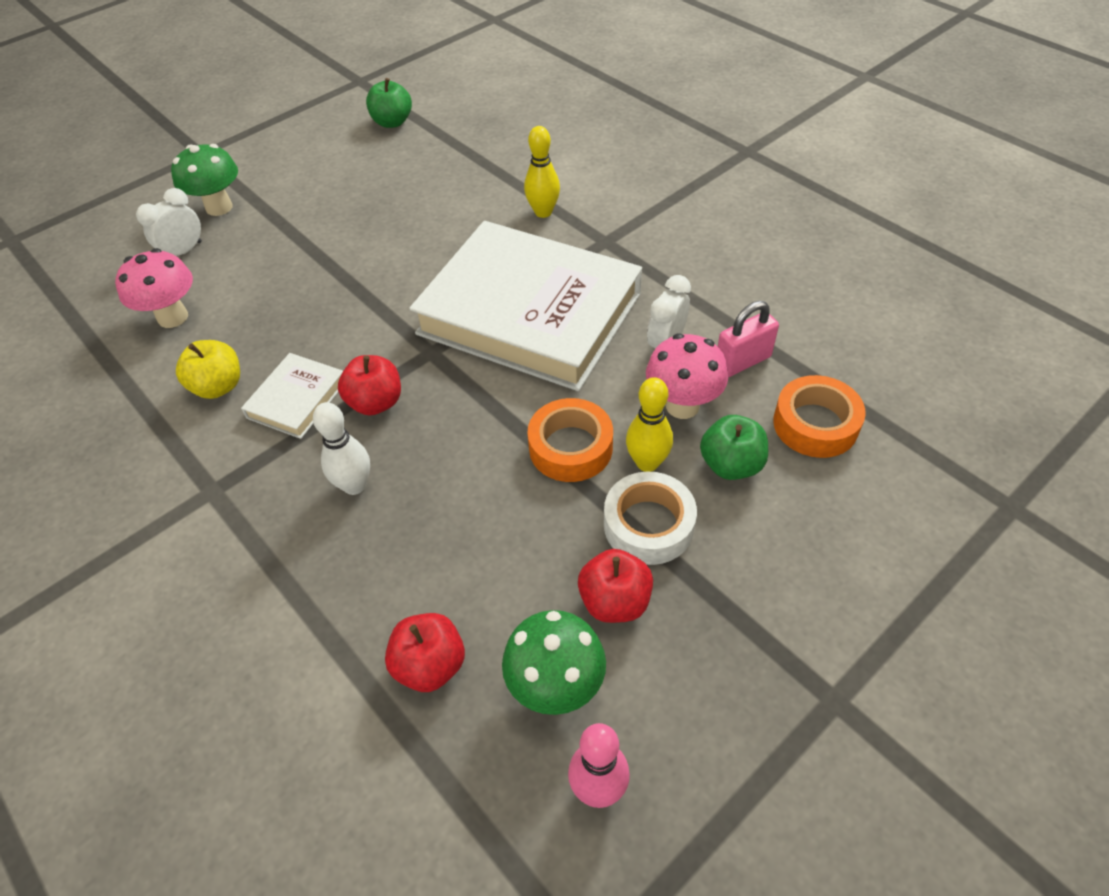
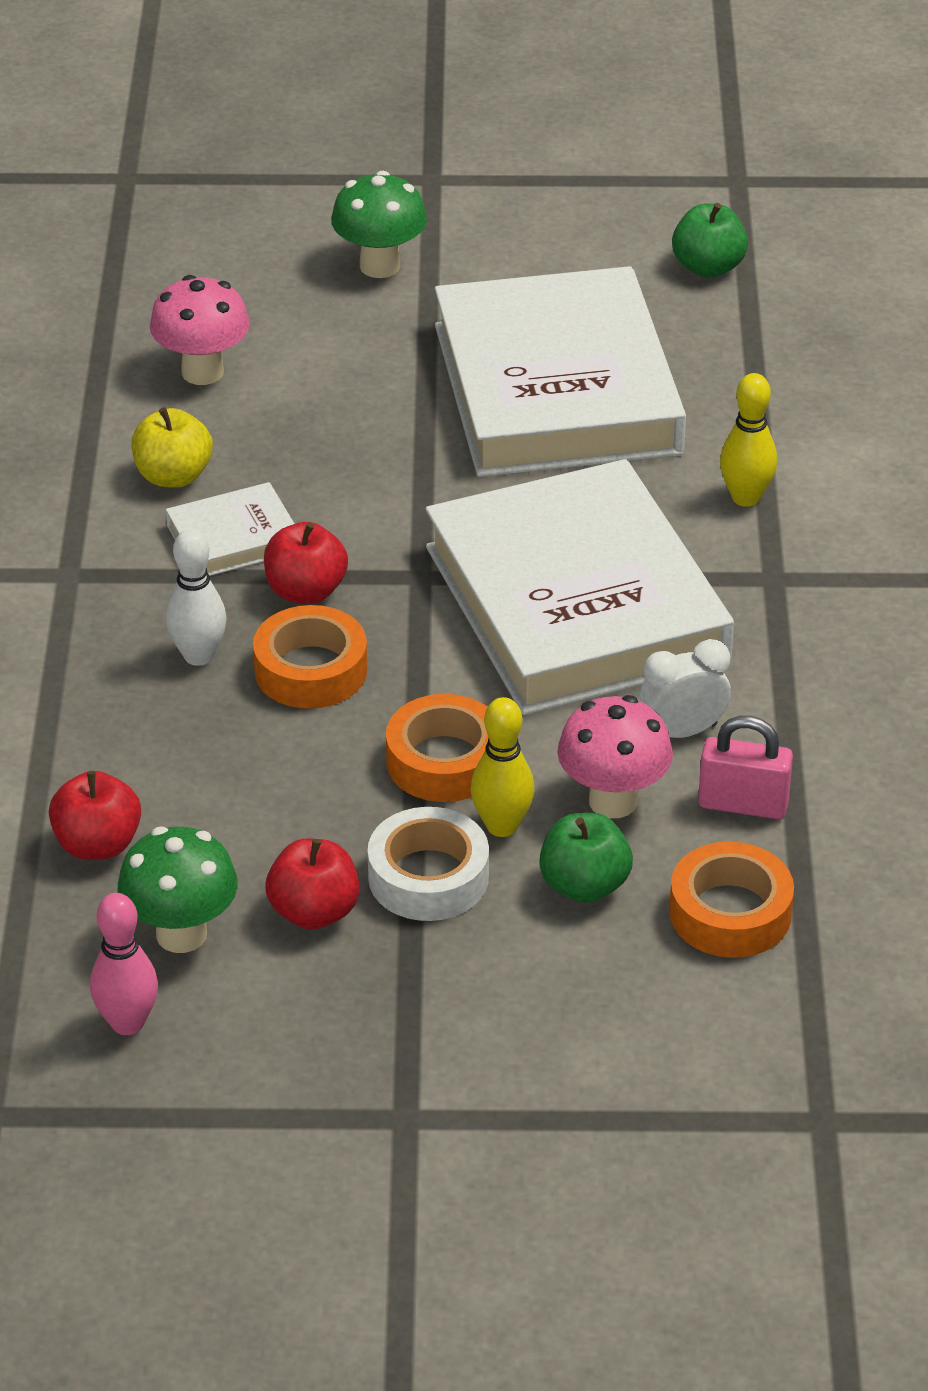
camera: 40 degrees right, 10 degrees down
(184, 252) = (287, 300): white clock -> none
(386, 215) = (556, 389): none -> white book
(432, 447) = (310, 670): none -> orange tape

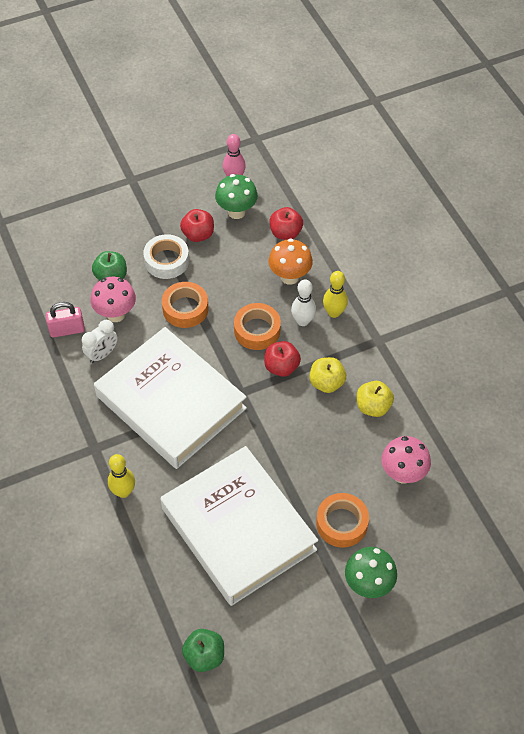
camera: 155 degrees right, 15 degrees up
(161, 748) = (289, 277): none -> orange mushroom
(233, 538) = (326, 383): white book -> yellow apple
(502, 826) = (151, 289): yellow bowling pin -> yellow bowling pin (334, 312)
(730, 913) = (56, 284): orange tape -> orange tape (341, 523)

